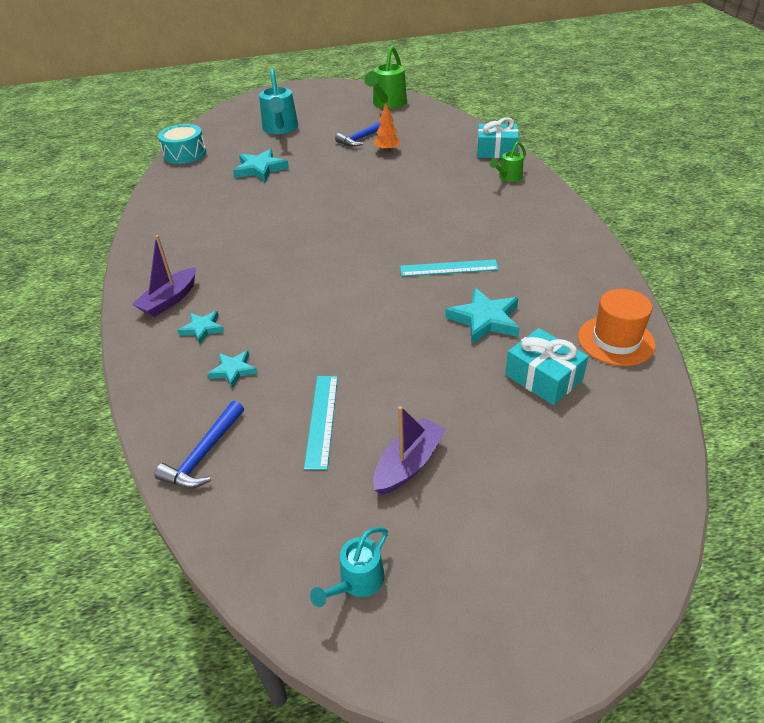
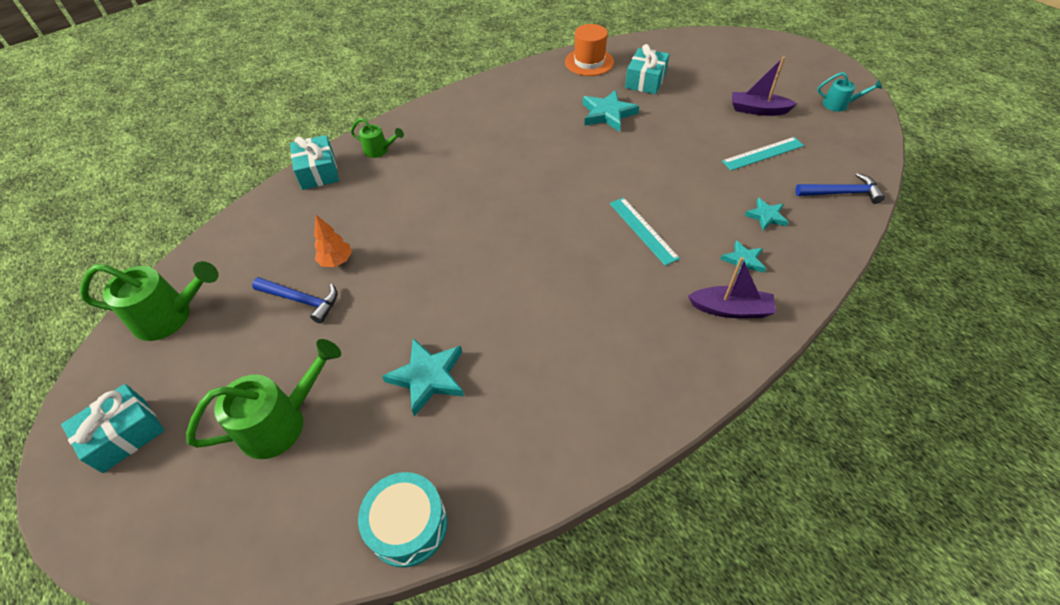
camera: 115 degrees left, 10 degrees up
(280, 129) = (282, 422): turquoise watering can -> green watering can
(317, 96) = (124, 435): none -> turquoise gift
(448, 268) = (556, 146): turquoise ruler -> turquoise ruler (643, 230)

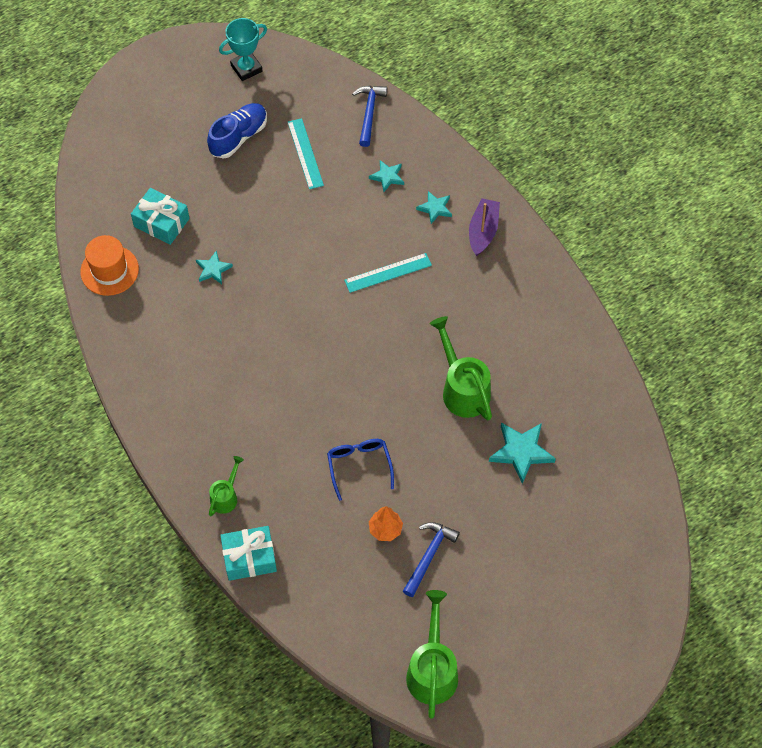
camera: 85 degrees left, 10 degrees up
(124, 435) = (550, 677): turquoise gift -> none
(282, 422) = (550, 557): green watering can -> green watering can (462, 388)
(408, 525) = (636, 466): turquoise drum -> none
(409, 233) = (359, 466): none -> blue glasses
(608, 114) = (213, 269): turquoise star -> turquoise star, size x0.60
(758, 110) = (238, 137): purple boat -> blue shoe
(839, 105) = (246, 68): turquoise watering can -> turquoise trophy

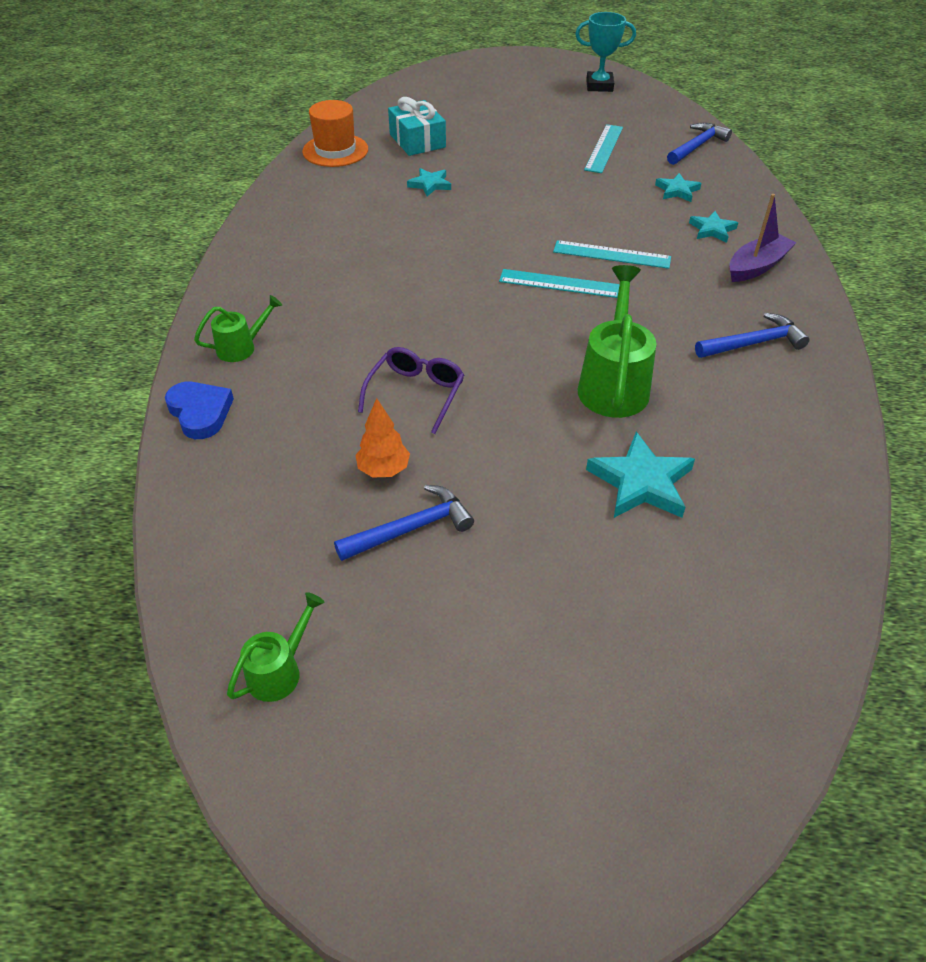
camera: 35 degrees right, 15 degrees down
(238, 137) = (548, 118): blue shoe -> none
(249, 558) = (200, 412): turquoise gift -> blue heart
(359, 466) = (416, 393): blue glasses -> purple glasses
(374, 321) = (559, 283): none -> turquoise ruler
(432, 669) = (280, 670): green watering can -> green watering can, size x0.55
(519, 306) = (753, 343): none -> blue hammer

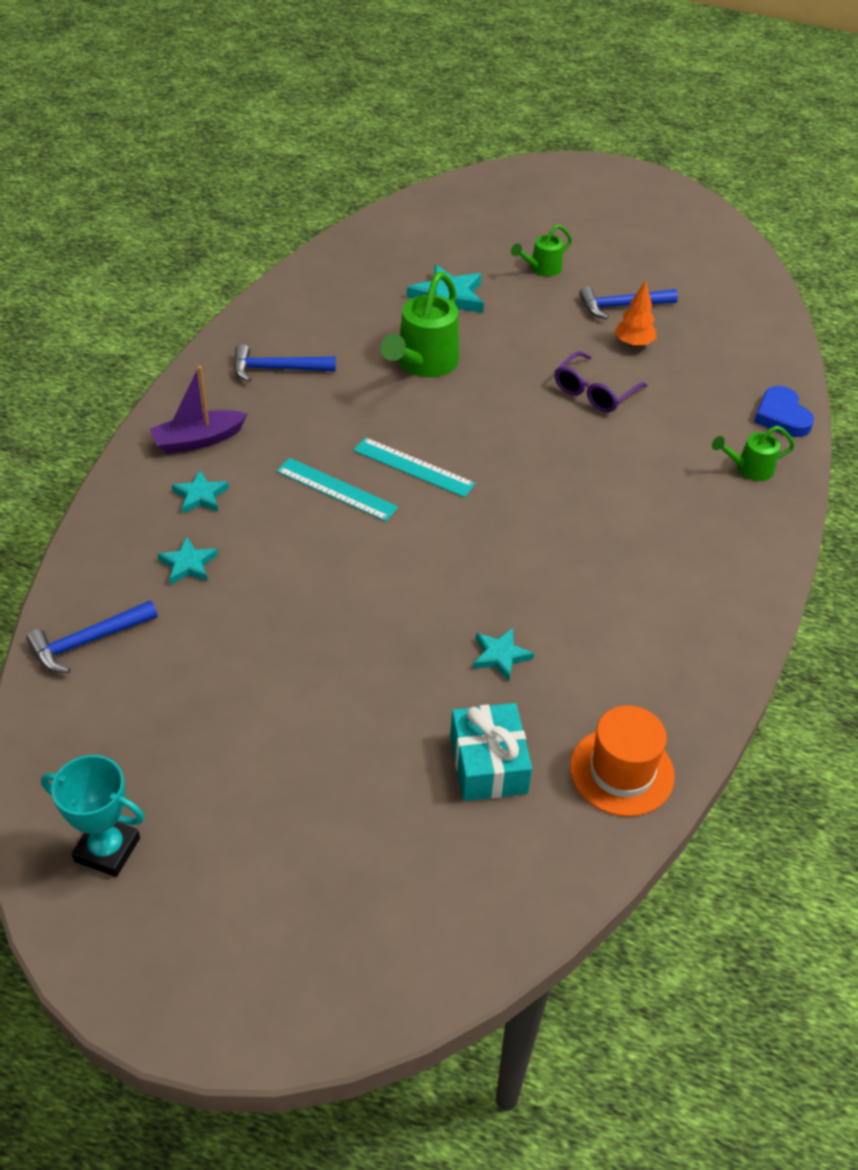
camera: 165 degrees left, 0 degrees up
(280, 670) = (714, 260): green watering can -> green watering can (541, 269)
(604, 148) = (220, 671): turquoise ruler -> none

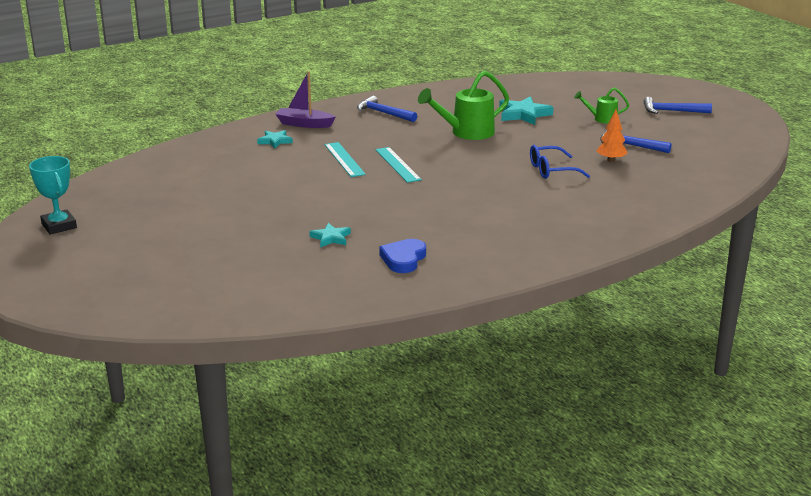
camera: 40 degrees right, 20 degrees down
(88, 642) = (151, 167): blue hammer -> blue hammer (672, 111)
(188, 564) = (233, 159): turquoise star -> none
(488, 764) = (262, 268): turquoise gift -> none
(594, 392) = (551, 170): purple glasses -> blue glasses
(621, 771) = (325, 297): orange hat -> none
(749, 469) = (600, 226): green watering can -> none
(781, 416) = (662, 214): blue heart -> blue heart (403, 259)

